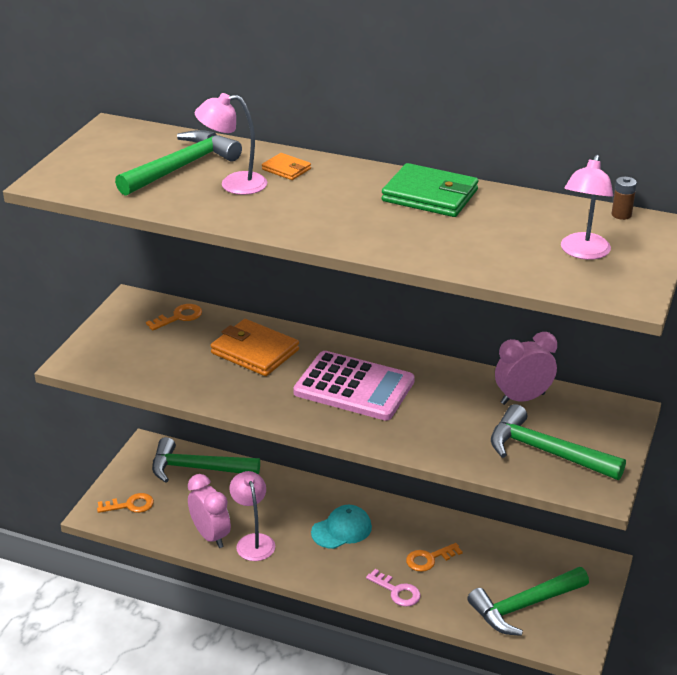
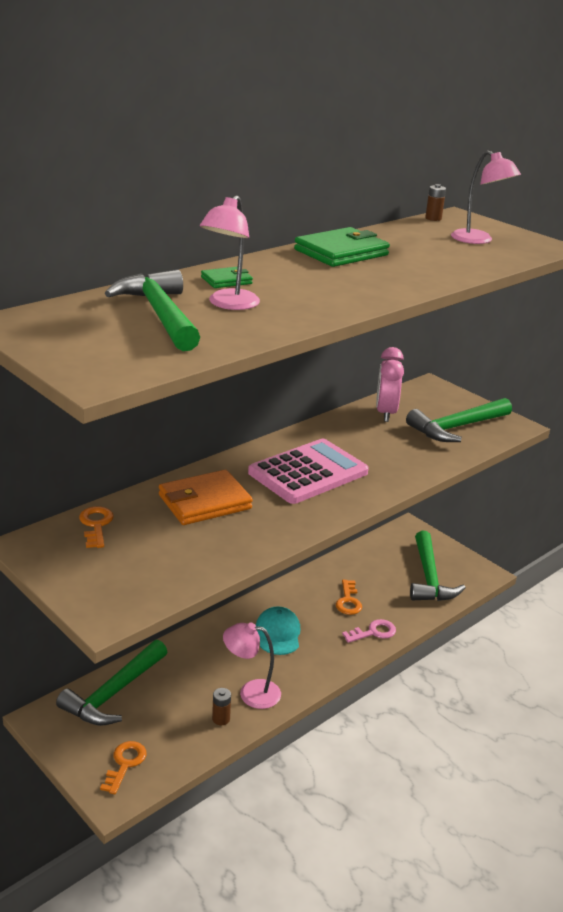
camera: 65 degrees left, 5 degrees down
(210, 536) = (221, 719): pink clock -> brown battery
(286, 169) = (226, 280): orange wallet -> green wallet

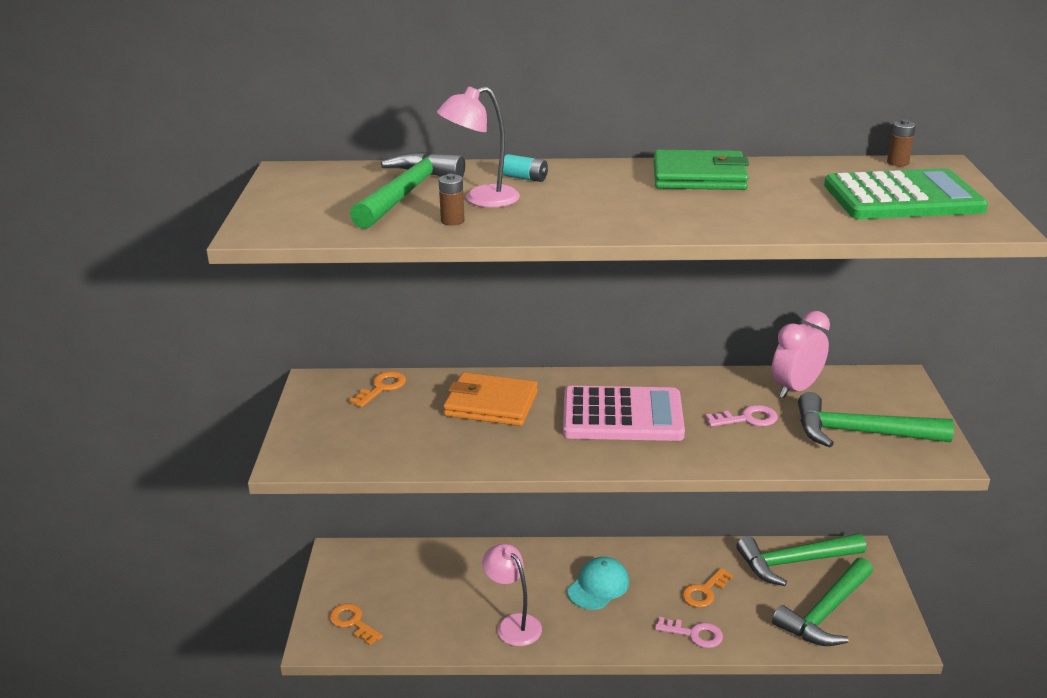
camera: 45 degrees right, 0 degrees up
(113, 693) = (407, 563): green hammer -> green hammer (794, 562)
(125, 764) = (352, 622): orange key -> orange key turned 105 degrees counterclockwise
(221, 719) = (463, 631): brown battery -> brown battery (452, 221)
(226, 280) = (525, 178): green wallet -> turquoise battery
(385, 443) = (747, 419): none -> pink key
(478, 240) = (902, 197): pink lamp -> green calculator

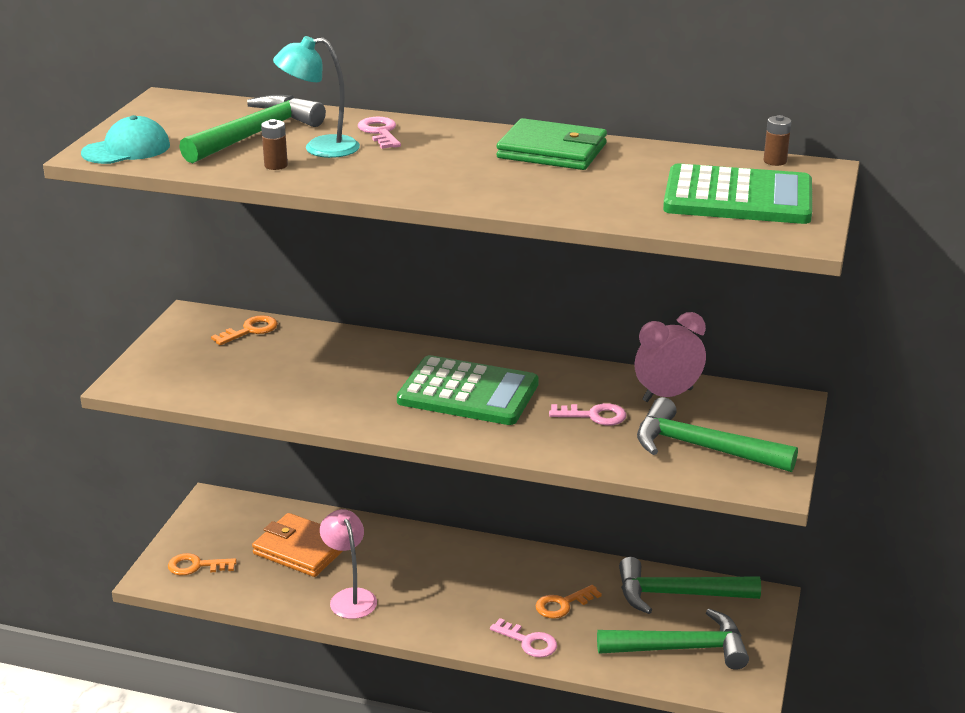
camera: 15 degrees right, 0 degrees up
(352, 622) = (196, 566): orange key -> orange key turned 60 degrees counterclockwise
(481, 199) = (320, 148): pink lamp -> turquoise lamp
(491, 404) = (345, 362): orange wallet -> orange wallet (301, 549)
(525, 178) = (380, 132): turquoise battery -> pink key
(598, 586) = (455, 579): turquoise cap -> turquoise cap (126, 149)
(622, 416) = (468, 393): pink calculator -> green calculator
(825, 612) = (681, 648): green hammer -> green hammer turned 150 degrees counterclockwise

